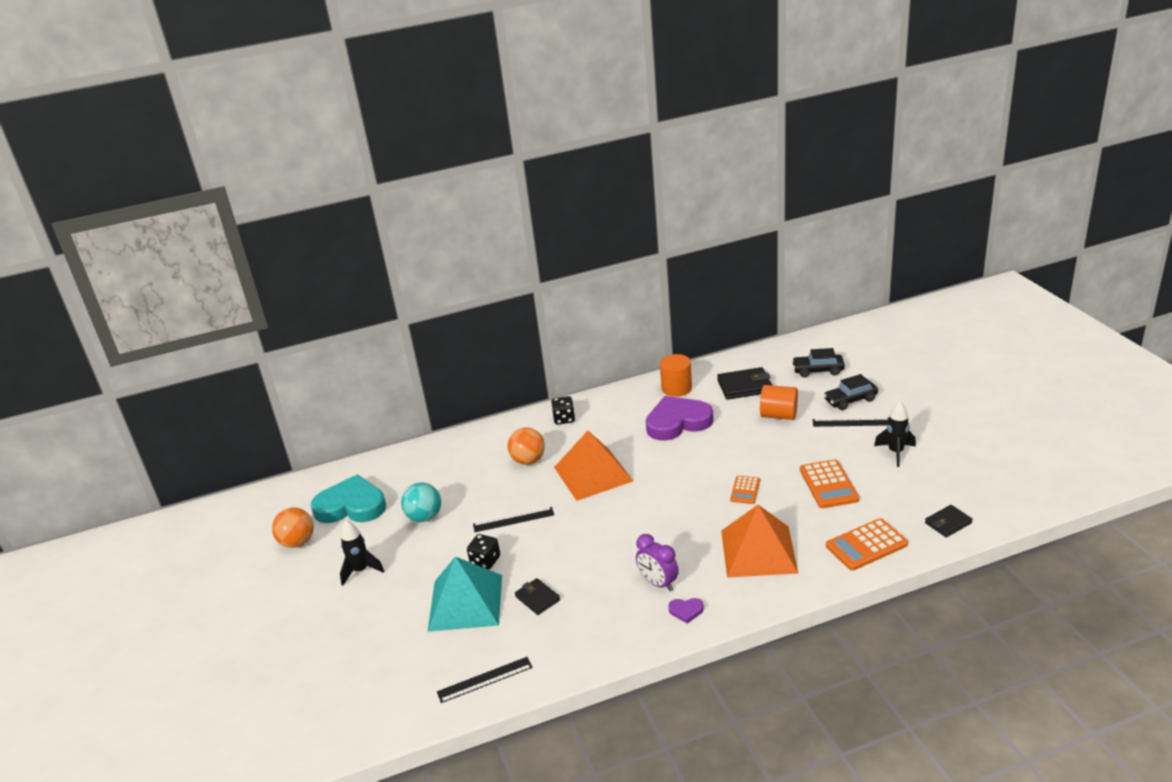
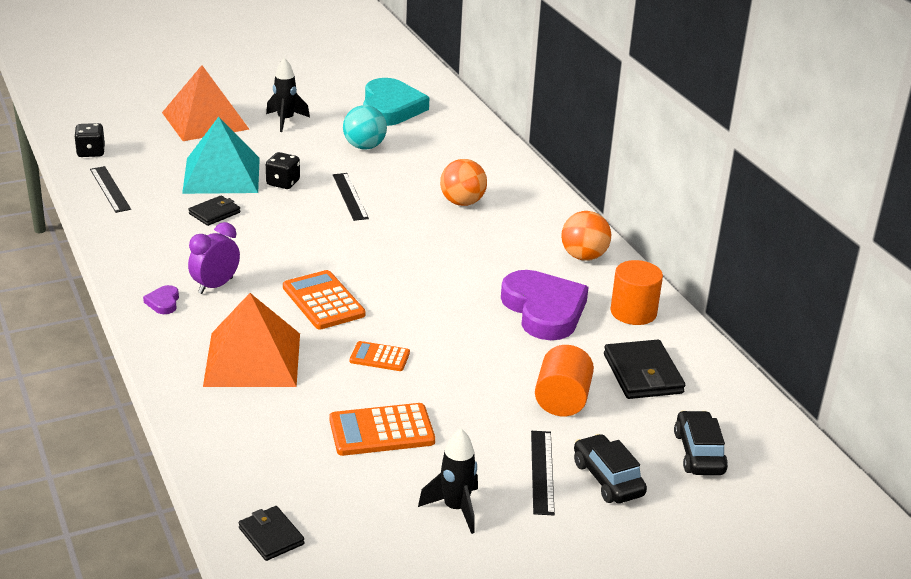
camera: 80 degrees right, 0 degrees up
(297, 542) = (337, 88): orange ball -> orange ball (583, 256)
(564, 419) = (552, 225): black dice -> black dice (91, 152)
(593, 474) = (430, 245): orange pyramid -> orange pyramid (205, 120)
(866, 545) = (241, 449): orange calculator -> orange calculator (323, 301)

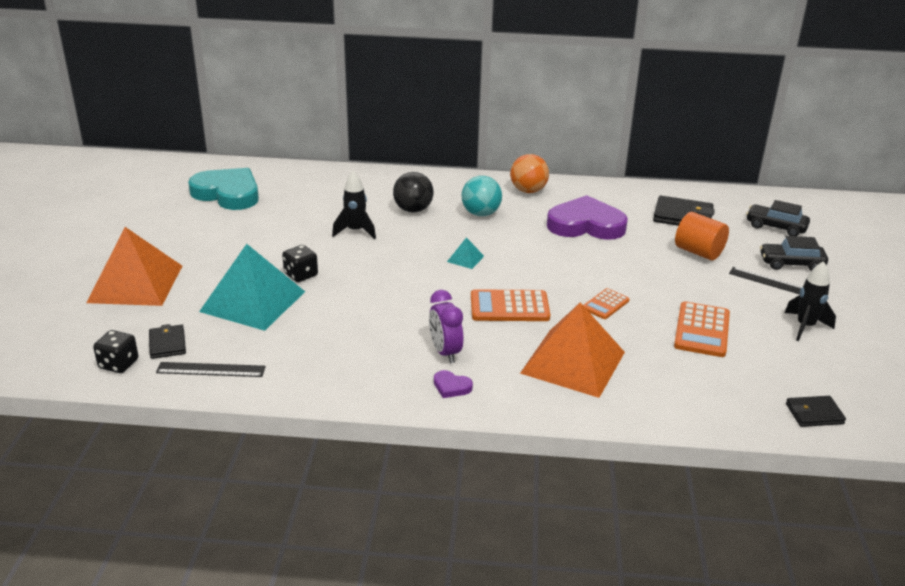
camera: 60 degrees left, 0 degrees up
(214, 213) = (319, 322): black wallet -> black wallet (167, 344)
(285, 120) = (189, 244): black rocket -> black rocket (355, 231)
(350, 196) = (356, 251): black ruler -> none
(364, 147) = (280, 223): turquoise ball -> turquoise ball (481, 214)
(393, 255) = (465, 258): none -> turquoise pyramid
(462, 202) = (413, 210): orange ball -> black ball
(633, 312) = (609, 197): orange cylinder -> none

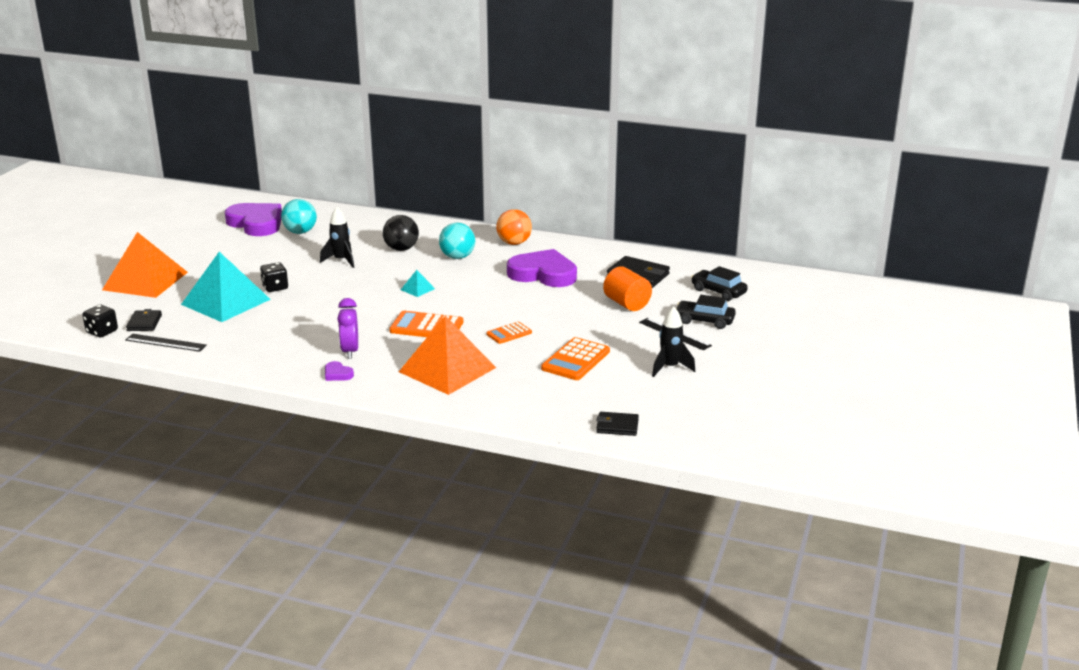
camera: 15 degrees right, 5 degrees down
(228, 193) = (256, 223): turquoise heart -> purple heart
(285, 200) = (300, 232): none -> turquoise ball

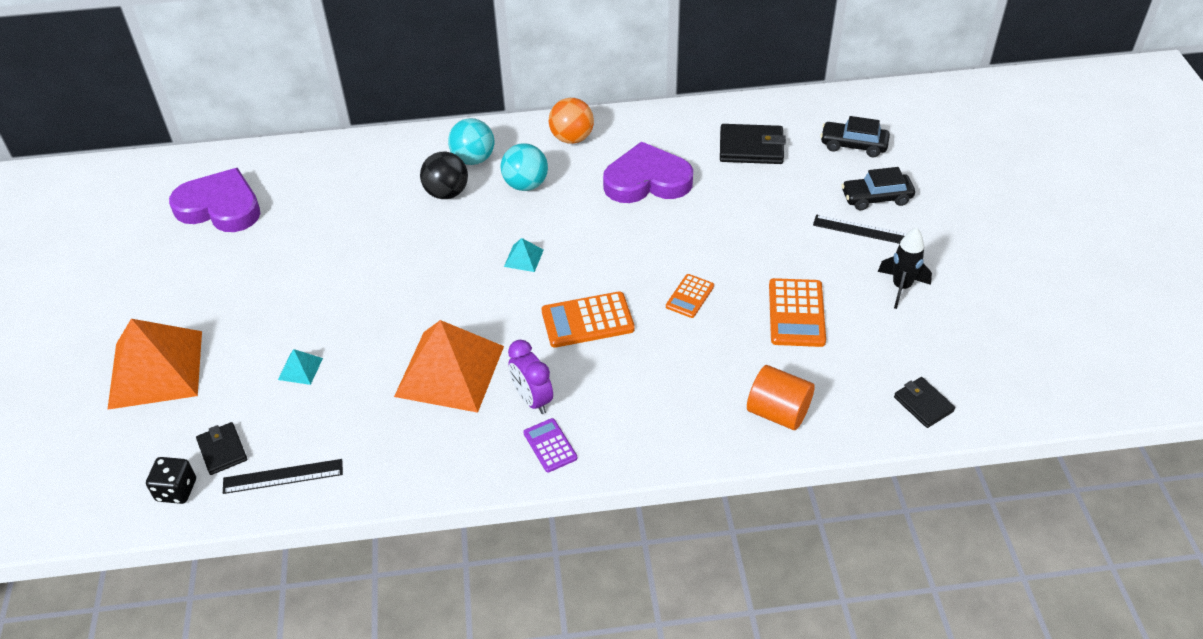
camera: 25 degrees left, 20 degrees up
(225, 302) = (300, 369): turquoise pyramid -> turquoise pyramid, size x0.40
(275, 287) = (344, 318): black dice -> none
(300, 232) = (293, 204): turquoise ball -> turquoise ball (473, 159)
(337, 374) = (550, 445): purple heart -> purple calculator
(341, 261) = (388, 239): black rocket -> none
(447, 369) = (670, 385): orange pyramid -> orange pyramid (449, 371)
(617, 426) = (923, 404): black wallet -> black wallet turned 75 degrees clockwise
(626, 304) = (776, 199): orange cylinder -> orange cylinder (778, 412)

